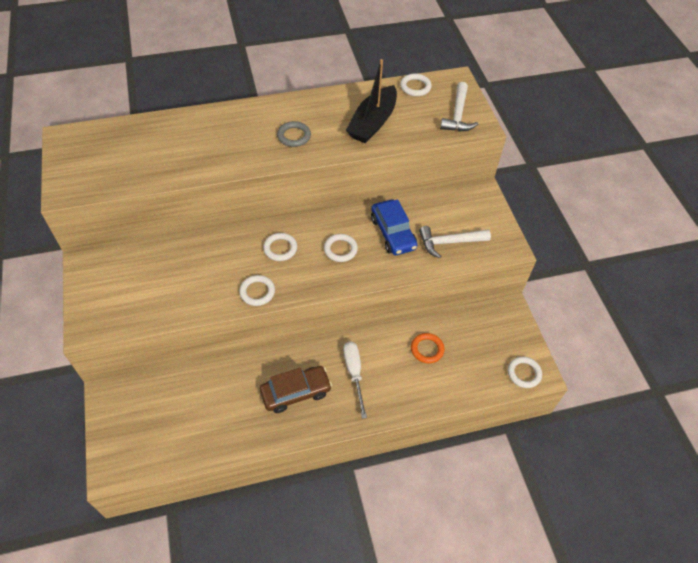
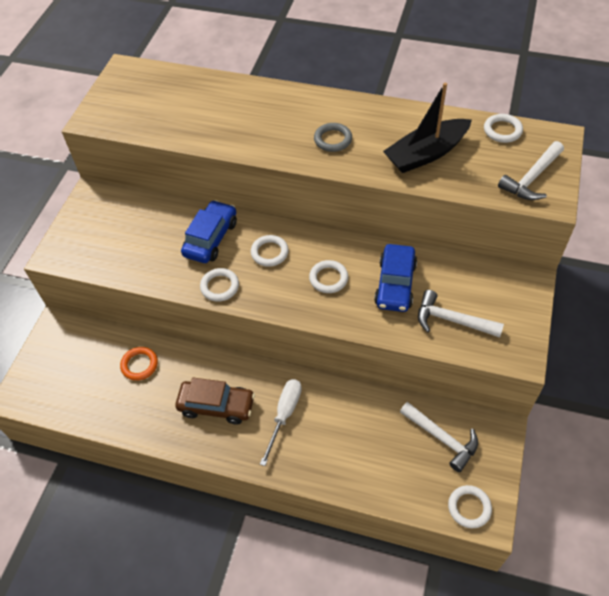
camera: 35 degrees right, 0 degrees up
(223, 257) = (211, 238): none -> blue car
(427, 349) = (376, 427): orange ring -> orange ring (139, 365)
(476, 335) = (442, 438): none -> white hammer

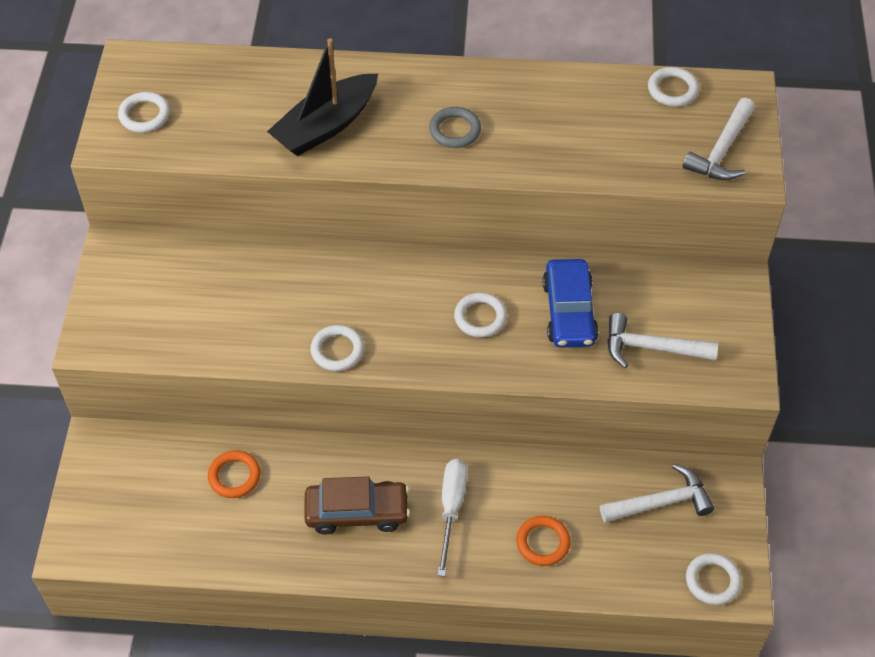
camera: 15 degrees left, 0 degrees up
(211, 238) = (305, 286): blue car -> none
(269, 252) = (392, 294): white ring -> white ring (144, 115)
(345, 453) = (543, 542): none -> orange ring
(426, 154) = (582, 135): black boat -> black boat (326, 126)
(442, 438) = (661, 502): white hammer -> white hammer turned 45 degrees counterclockwise

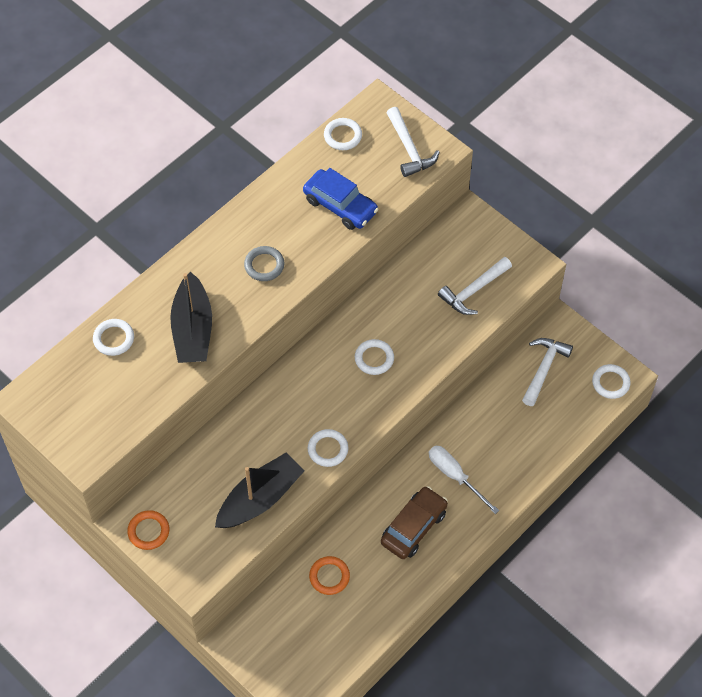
camera: 50 degrees left, 5 degrees up
(144, 115) = (82, 422): white ring -> white ring (114, 339)
(229, 333) = (260, 498): none -> black boat
(543, 542) = (517, 446): orange ring -> orange ring (148, 531)
(569, 312) = (412, 311): blue car -> blue car (340, 205)

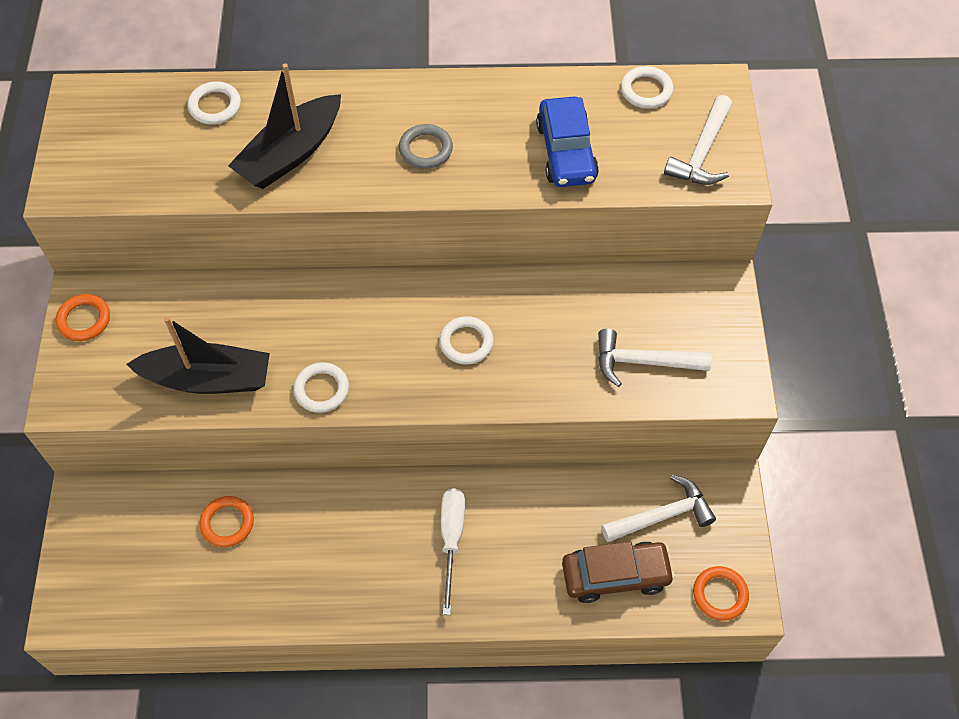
camera: 45 degrees right, 0 degrees up
(413, 527) = (356, 551): brown car -> brown car (615, 575)
(610, 383) = (720, 594): white ring -> orange ring

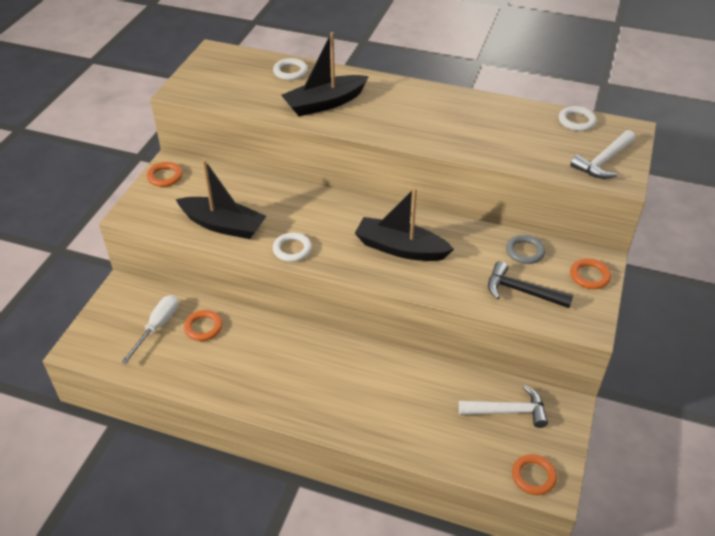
camera: 20 degrees right, 15 degrees down
(426, 149) = (412, 119): grey ring -> grey ring (525, 251)
(451, 539) = (348, 381): white screwdriver -> white screwdriver (157, 327)
(466, 342) = (400, 248): white ring -> black boat
(566, 152) = (506, 141): blue car -> none
(615, 575) = (457, 439): brown car -> none
(643, 362) = (522, 291): white hammer -> black hammer
(718, 311) = (589, 276): none -> orange ring

